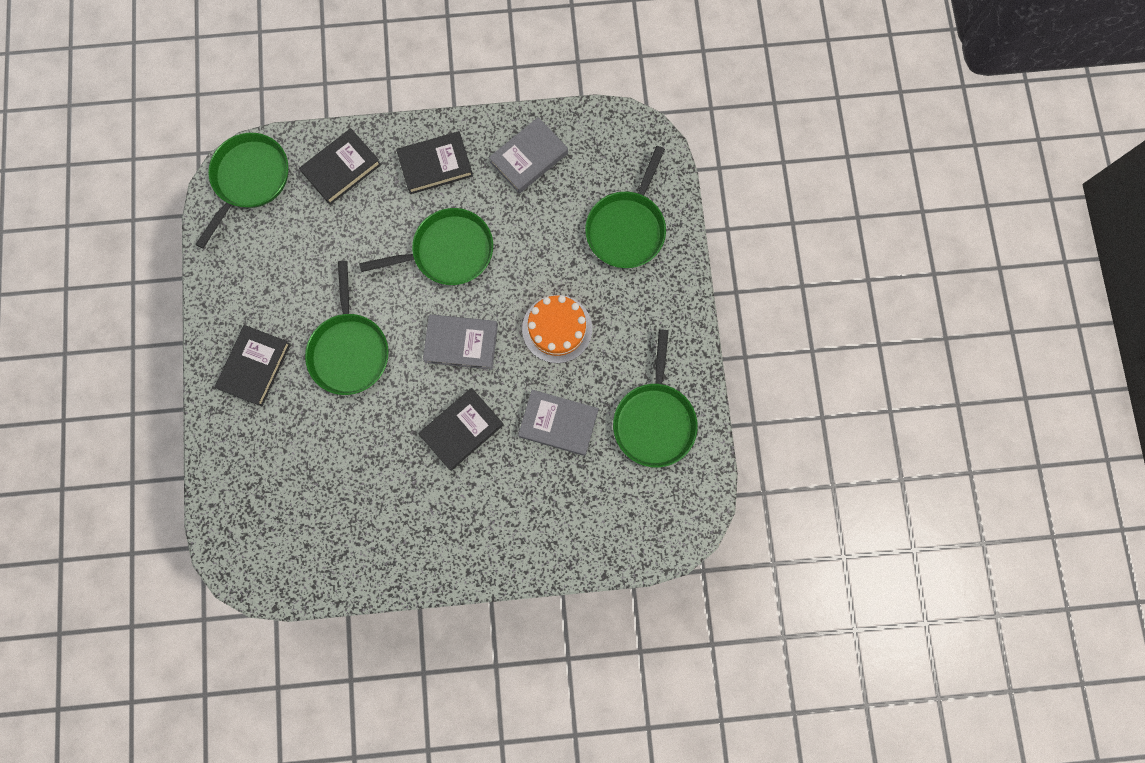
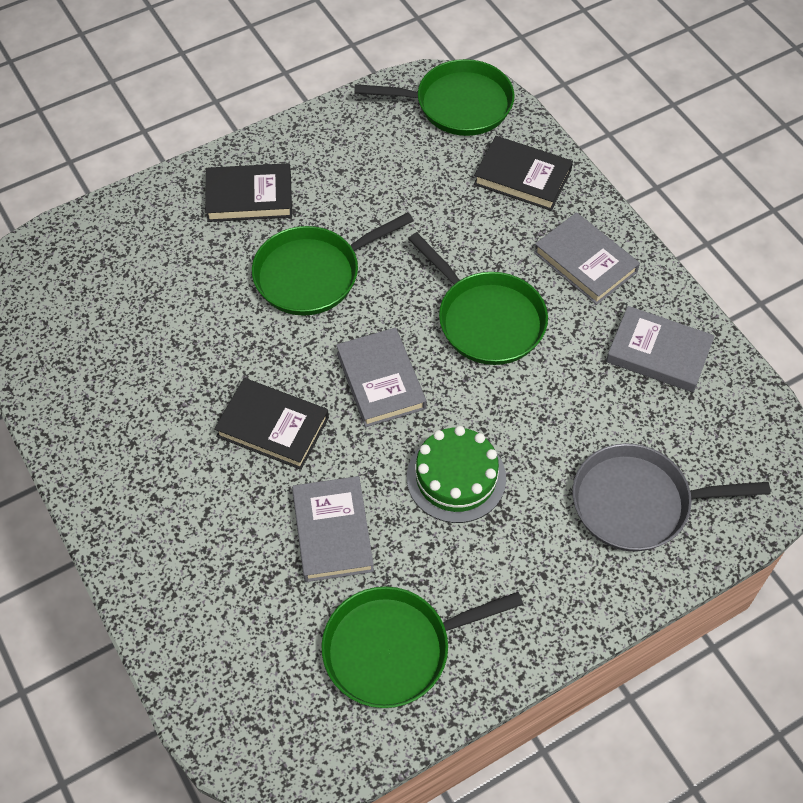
camera: 65 degrees right, 20 degrees down
(435, 165) = (585, 262): black book -> grey book
(557, 329) = (456, 477): orange cake -> green cake
(627, 228) = (638, 503): green pan -> grey pan

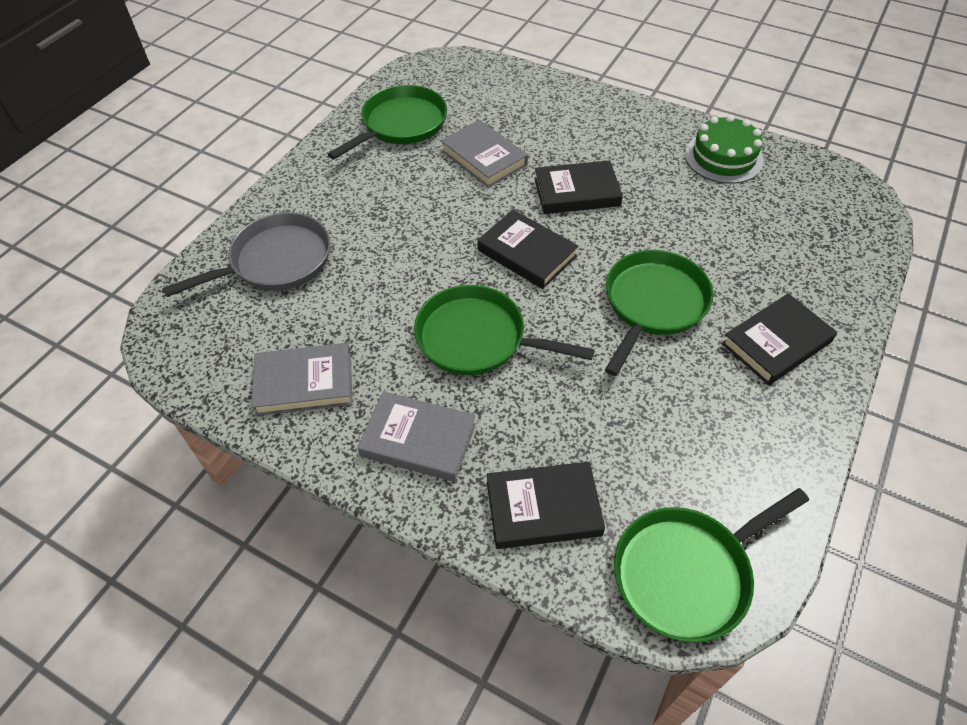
camera: 150 degrees right, 5 degrees down
(381, 381) = (527, 253): grey book -> black book
(456, 477) = (423, 219): green cake -> green cake (723, 157)

